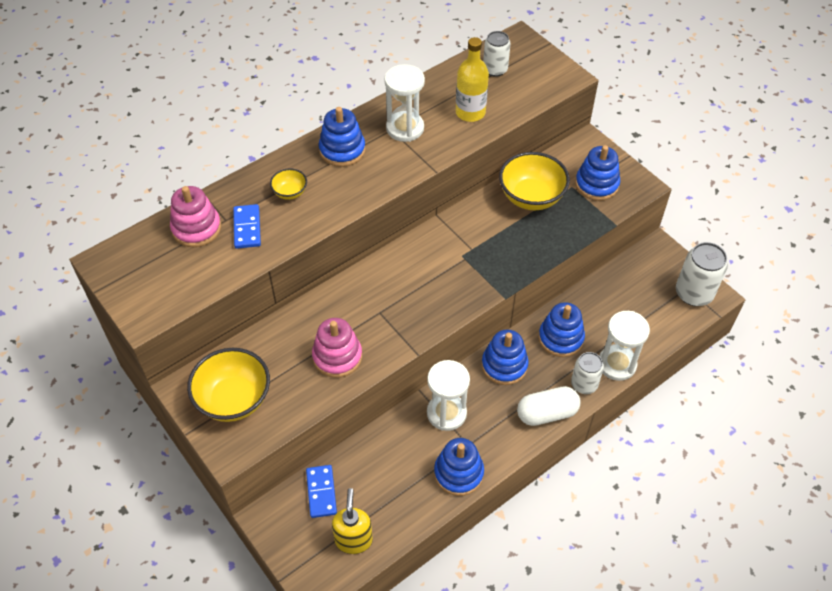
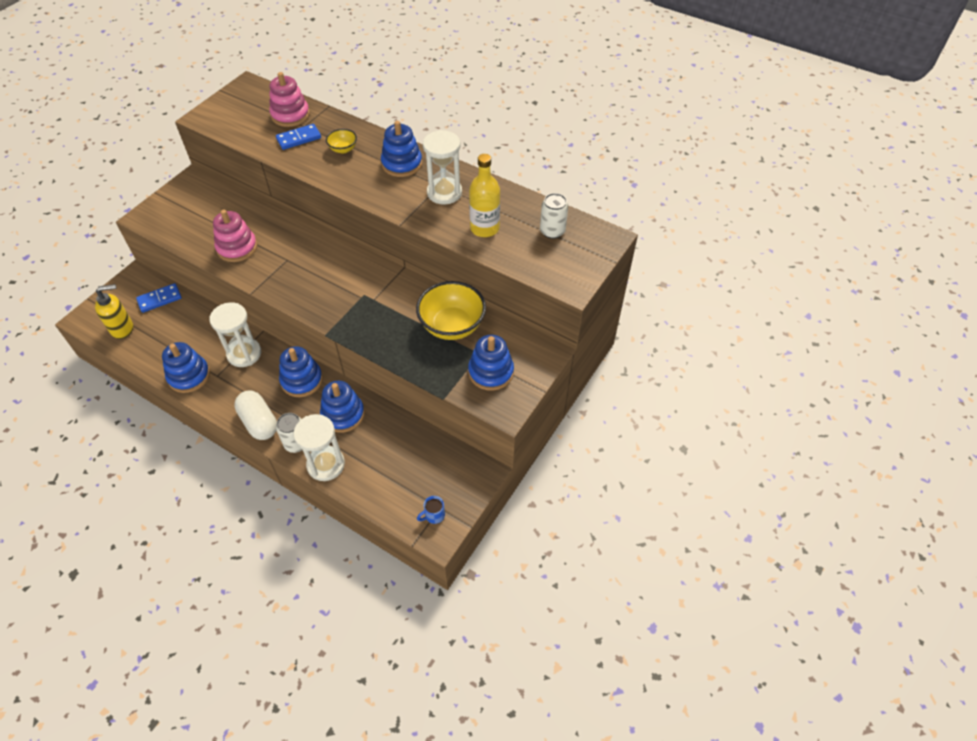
camera: 70 degrees right, 0 degrees up
(234, 399) = (187, 206): yellow bowl -> none
(694, 293) = (433, 515): white can -> blue mug

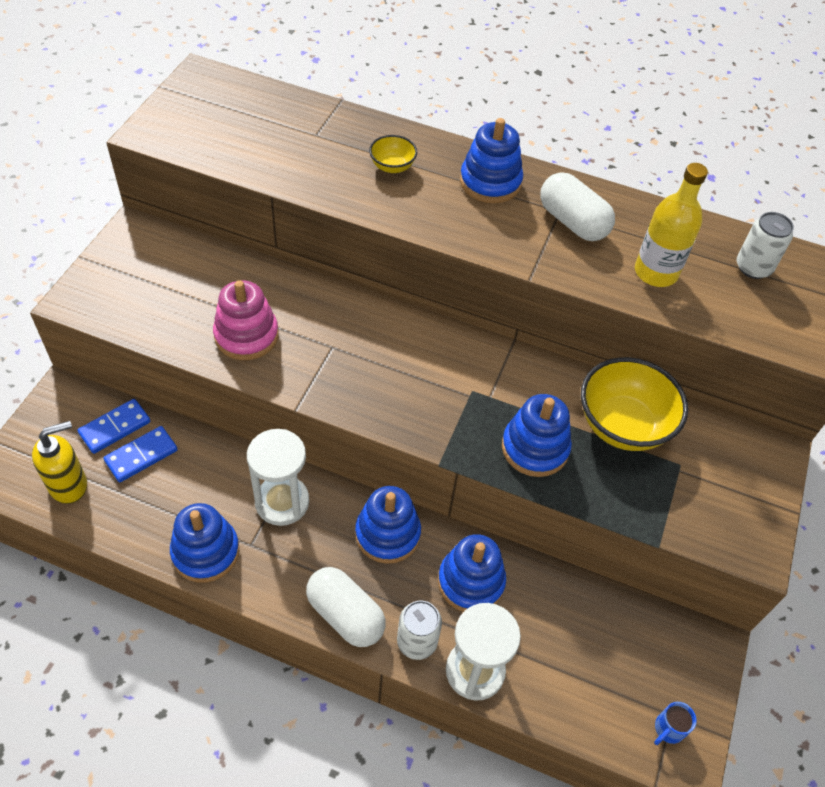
camera: 15 degrees left, 0 degrees up
(290, 115) = (288, 119): pink stacking toy -> none
(299, 138) = (317, 155): blue domino -> blue domino (141, 456)
(444, 192) = (572, 222): white hourglass -> white capsule
(491, 372) = (709, 492): blue stacking toy -> blue stacking toy (535, 448)

